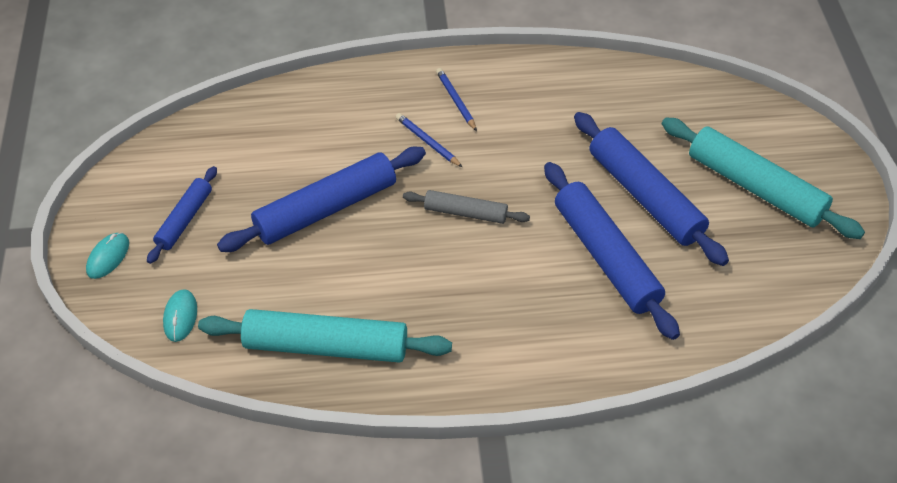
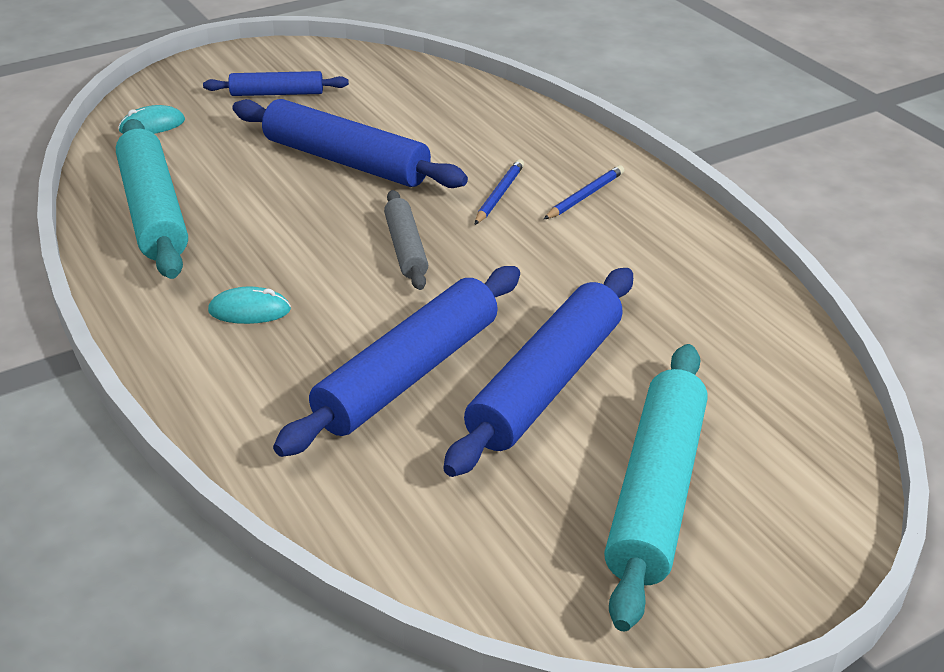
camera: 65 degrees right, 15 degrees down
(108, 257) = (206, 73): turquoise mouse -> turquoise mouse (249, 311)

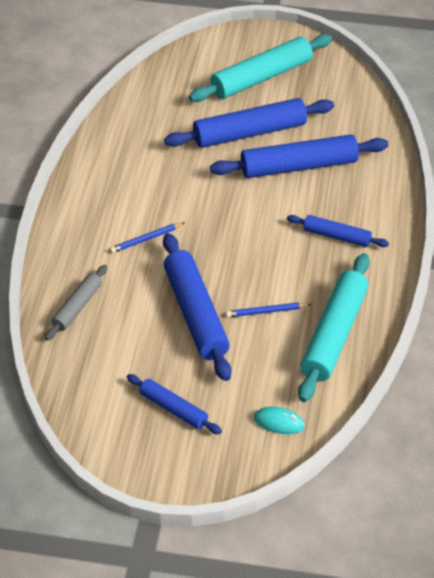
camera: 140 degrees left, 10 degrees up
(249, 311) = (337, 236): turquoise mouse -> blue rolling pin
(406, 248) = (230, 231): grey rolling pin -> grey rolling pin (77, 307)
(585, 196) = (106, 213): blue pencil -> blue pencil (266, 311)

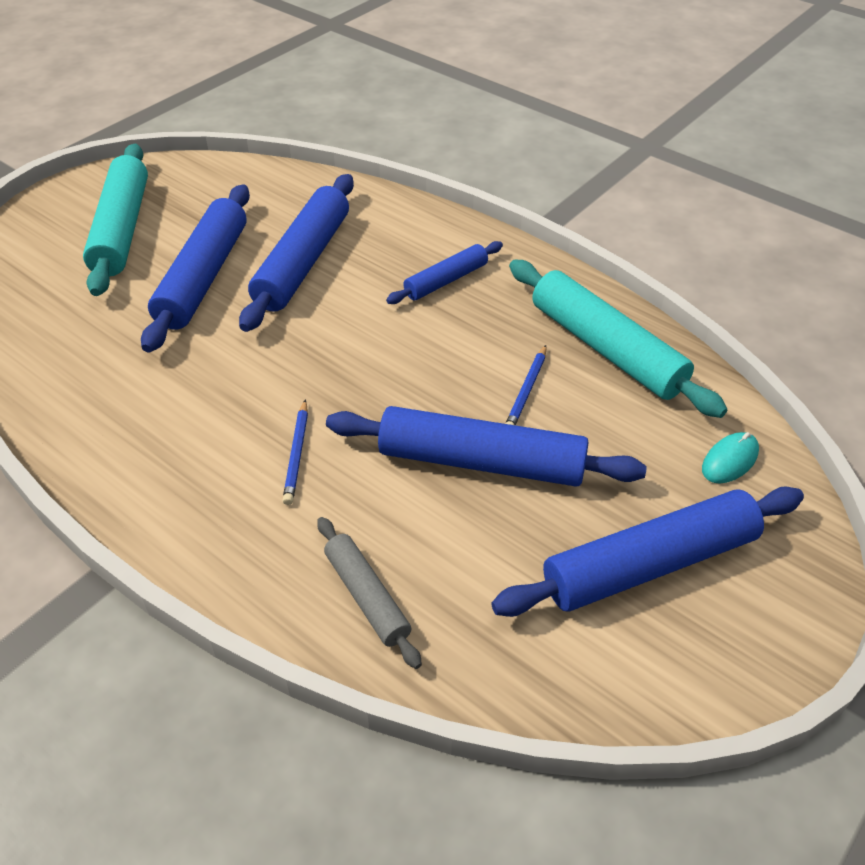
camera: 60 degrees left, 0 degrees up
(173, 409) = (649, 564): blue rolling pin -> blue rolling pin, size x1.79

